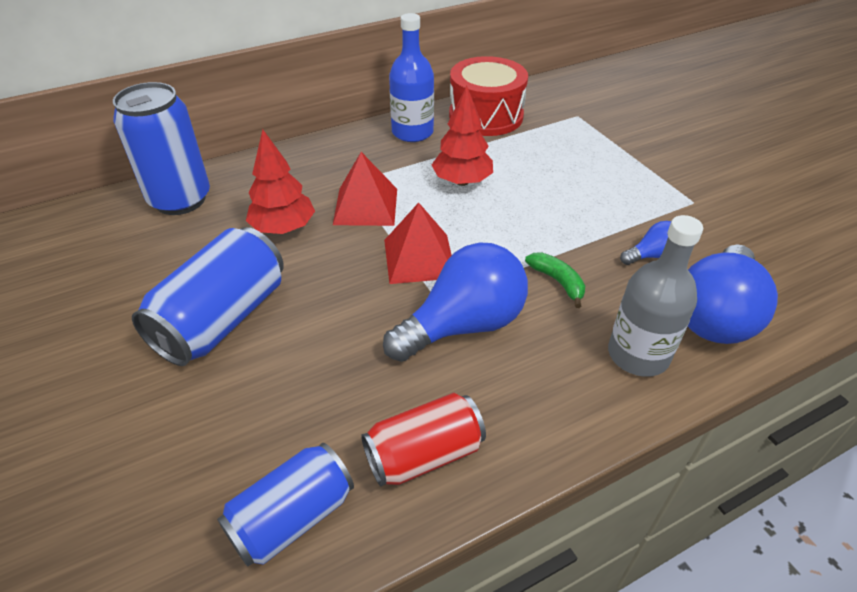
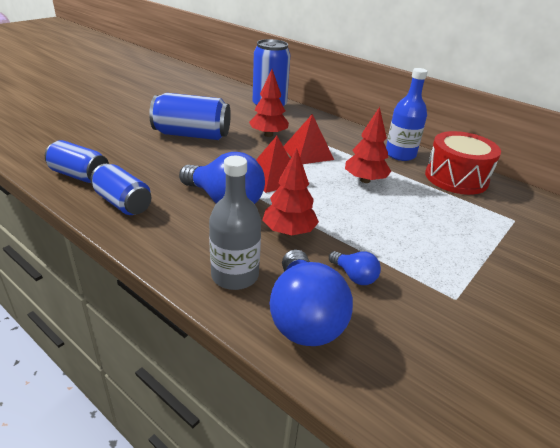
camera: 65 degrees right, 10 degrees down
(424, 455) = (123, 203): red can -> blue can
(557, 281) = (289, 232): green banana -> red tree
(715, 315) = (303, 317): blue light bulb -> blue light bulb turned 105 degrees counterclockwise

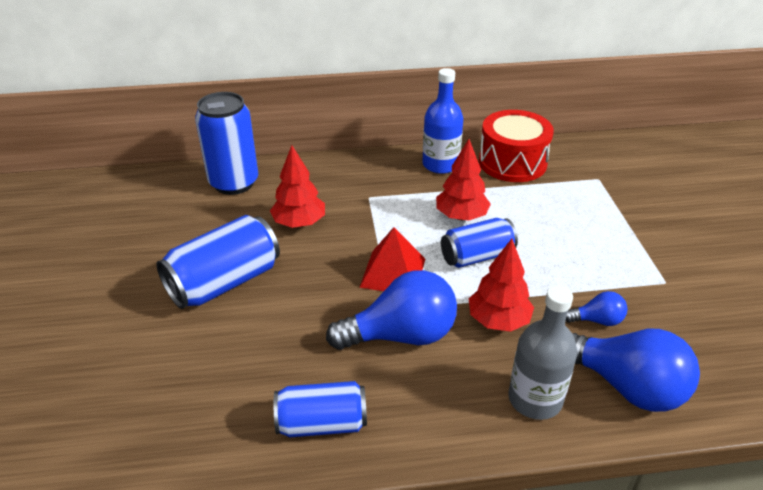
camera: 45 degrees left, 5 degrees up
(79, 175) = (209, 437): blue can -> blue can (477, 256)
(308, 153) = (371, 219): red pyramid -> none

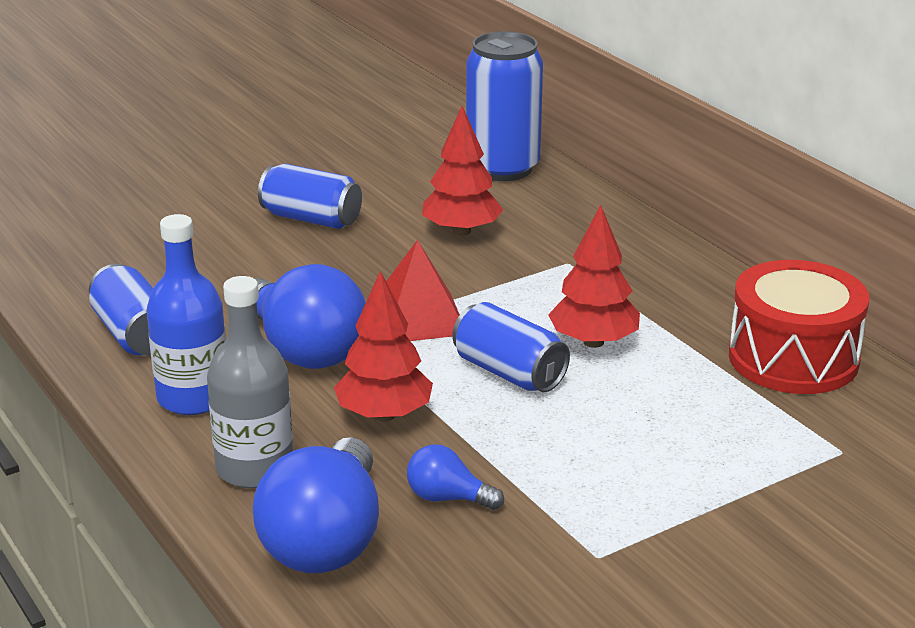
camera: 65 degrees right, 10 degrees down
(224, 282) = (311, 219): blue can -> blue can, size x0.67
(440, 164) = (712, 298): blue bottle -> blue bottle (193, 397)
(597, 320) = (448, 498): blue light bulb -> blue light bulb turned 135 degrees clockwise

